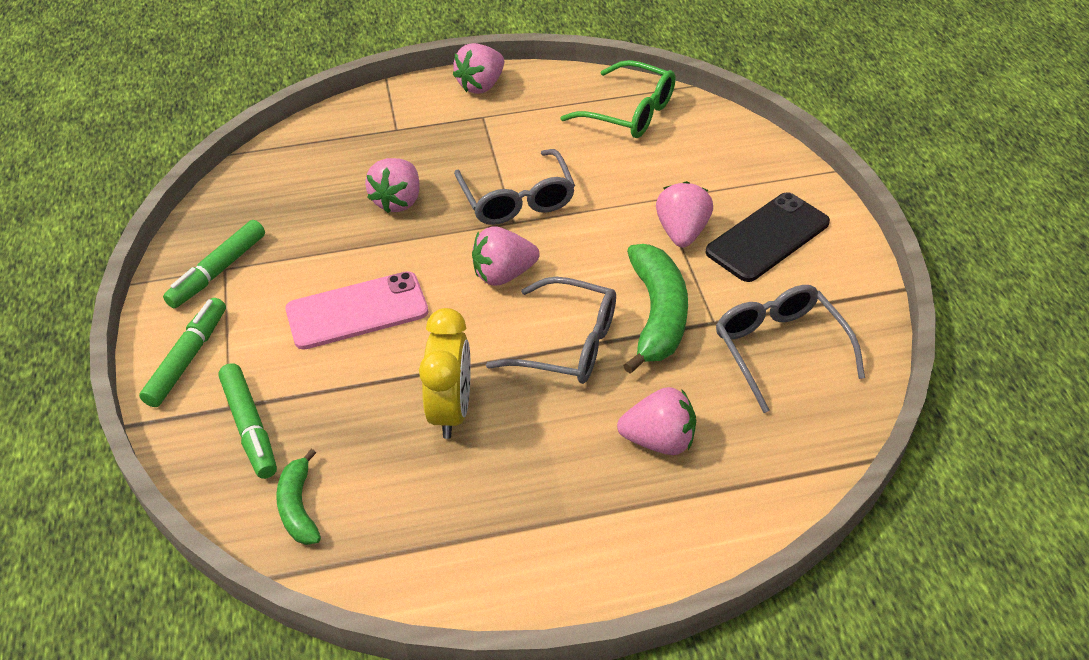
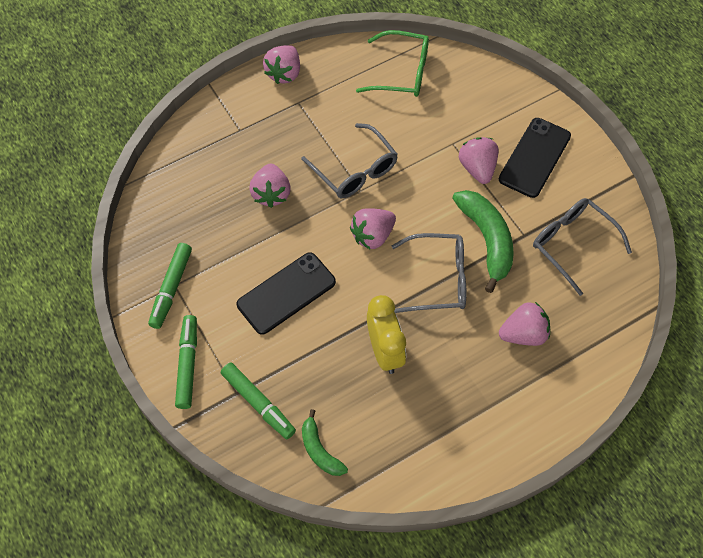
camera: 20 degrees left, 15 degrees up
(357, 311) = (286, 293): pink phone -> black phone

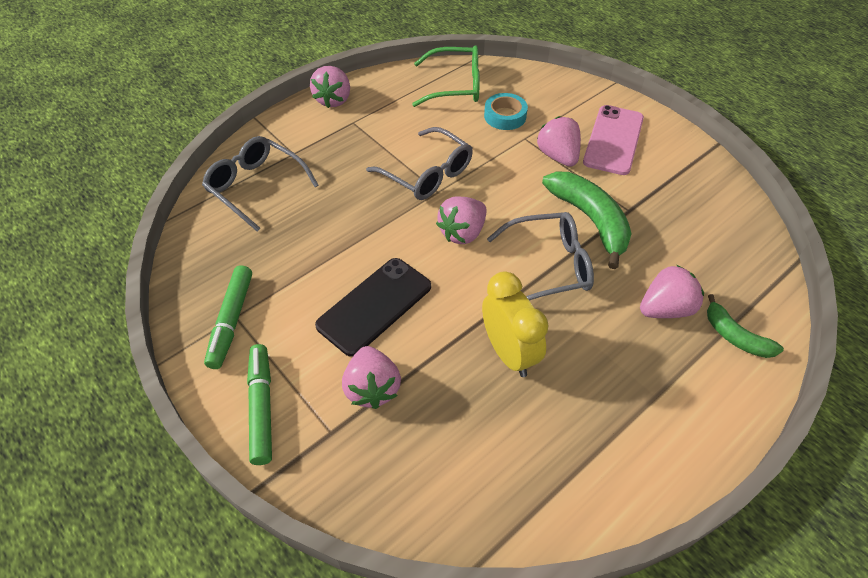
camera: 10 degrees left, 10 degrees down
(258, 403) = (362, 441): green marker -> none
(271, 194) = (338, 207): pink strawberry -> pink strawberry (372, 388)
(320, 450) = (456, 489): green banana -> green banana (735, 336)
(440, 115) = (505, 116): none -> turquoise tape
(535, 158) = (613, 140): black phone -> pink phone
(572, 244) = (683, 212): grey glasses -> grey glasses (256, 187)

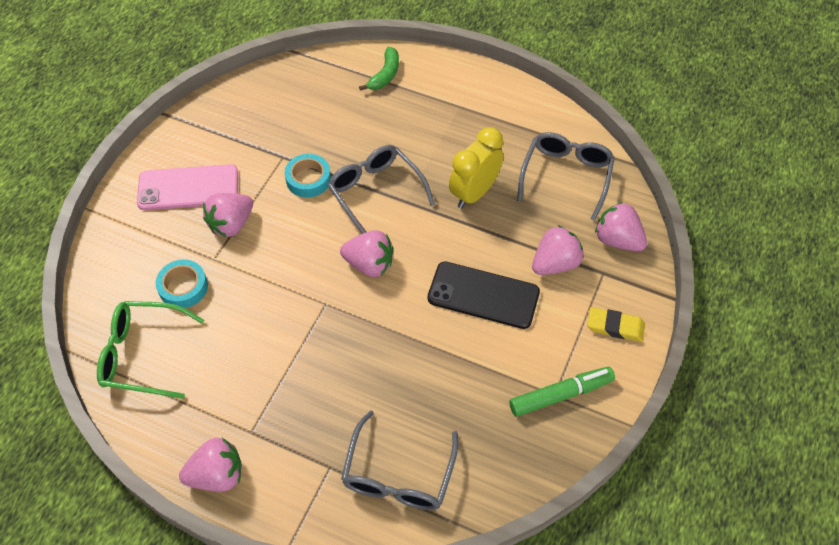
camera: 115 degrees left, 5 degrees up
(261, 407) = (615, 327): green marker -> yellow eraser
(427, 174) = (305, 322): grey glasses -> grey glasses (566, 176)
(455, 86) = (143, 354): green glasses -> green glasses turned 60 degrees counterclockwise
(590, 220) = (308, 179): green banana -> turquoise tape
(665, 309) = (381, 115): pink strawberry -> pink strawberry (617, 240)

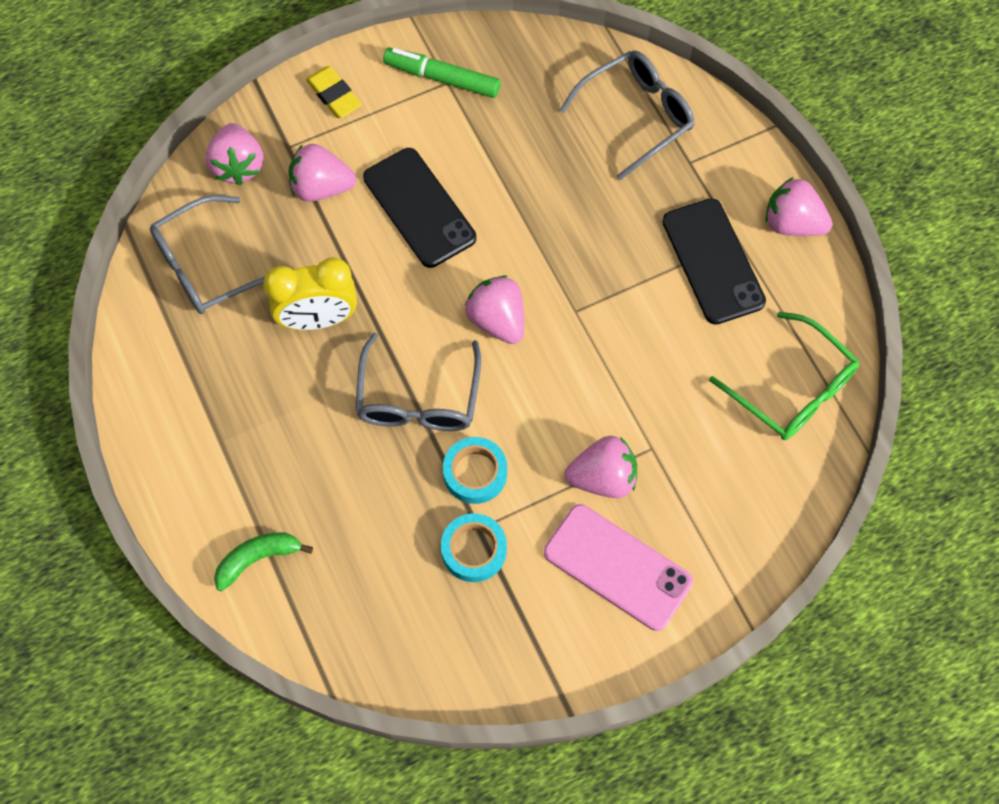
camera: 140 degrees left, 10 degrees up
(183, 287) = (705, 436): turquoise tape -> turquoise tape (474, 550)
(257, 402) = (712, 261): none -> black phone

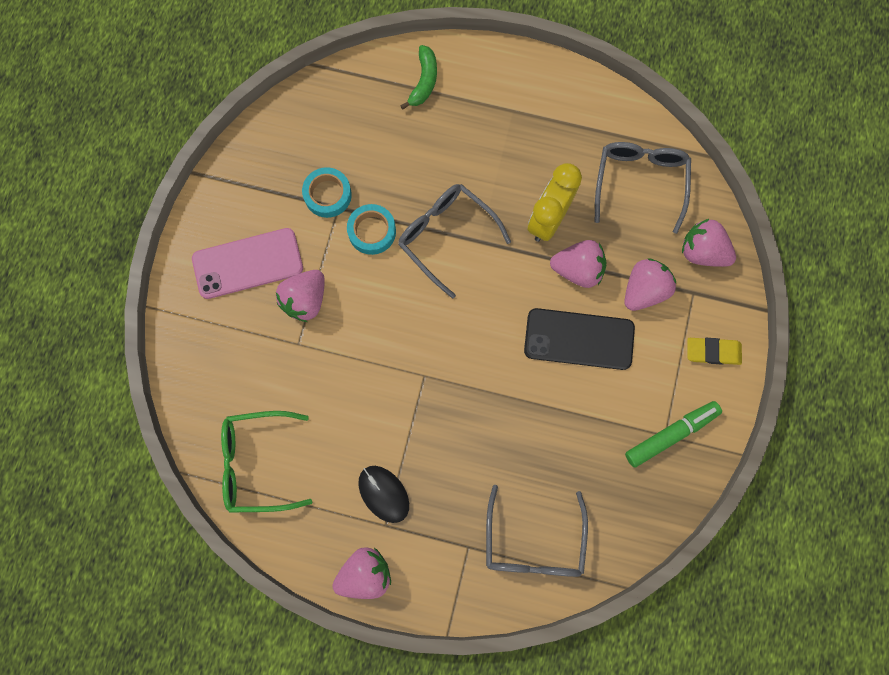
camera: 130 degrees right, 10 degrees up
(497, 320) = (458, 323): pink strawberry -> pink strawberry (578, 269)
(712, 261) = (383, 494): black phone -> black mouse

